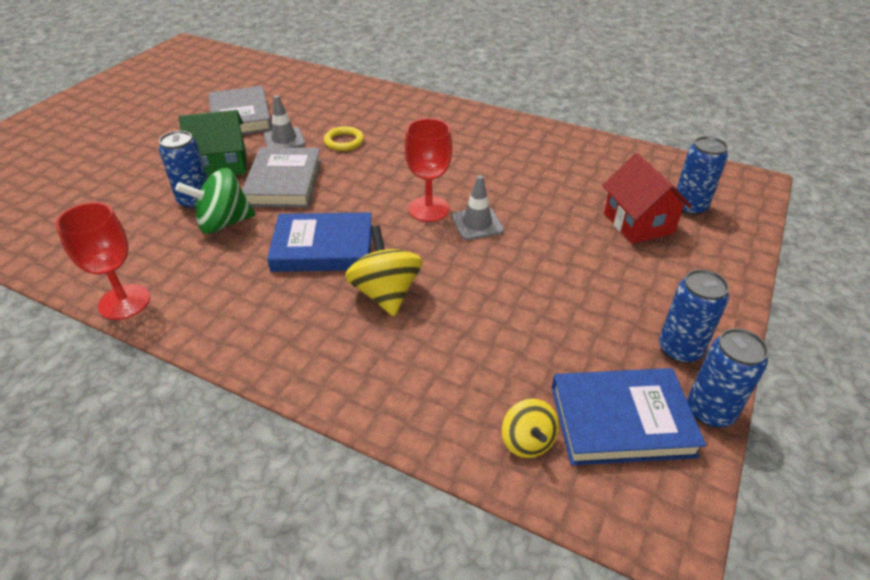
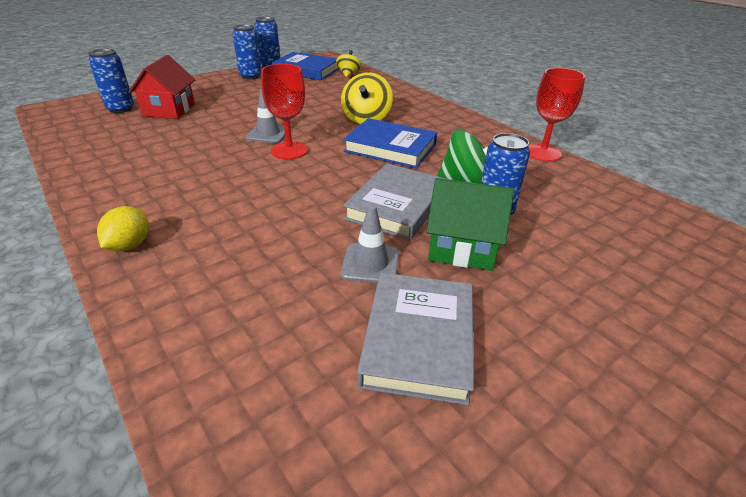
camera: 155 degrees left, 5 degrees down
(344, 141) = (299, 236): yellow ring -> none
(444, 111) = (130, 245): none -> yellow lemon

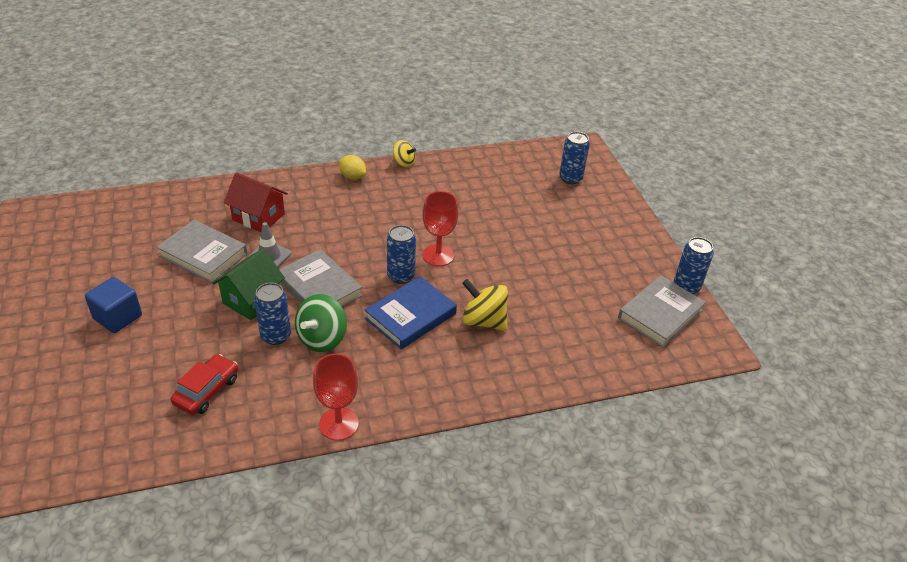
camera: 110 degrees right, 5 degrees up
(169, 110) = (557, 203): red house -> red house (258, 217)
(250, 76) = (647, 265): blue can -> blue can (401, 276)
(268, 134) = (477, 250): grey traffic cone -> none
(306, 70) = (660, 314): blue book -> grey book
(348, 74) = (636, 349): yellow spinning top -> yellow spinning top (403, 163)
(612, 230) = (207, 390): none -> red car
(635, 375) = (118, 317): none -> blue cube

